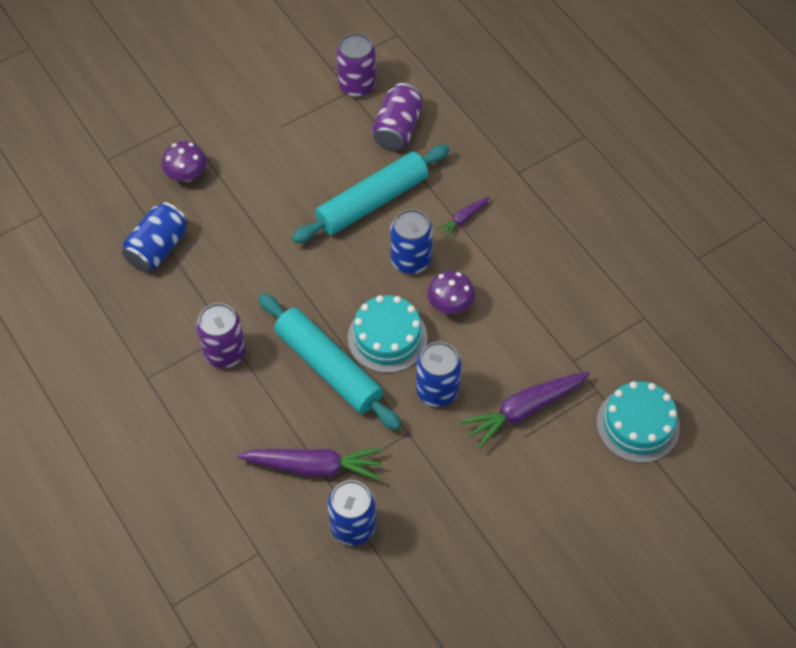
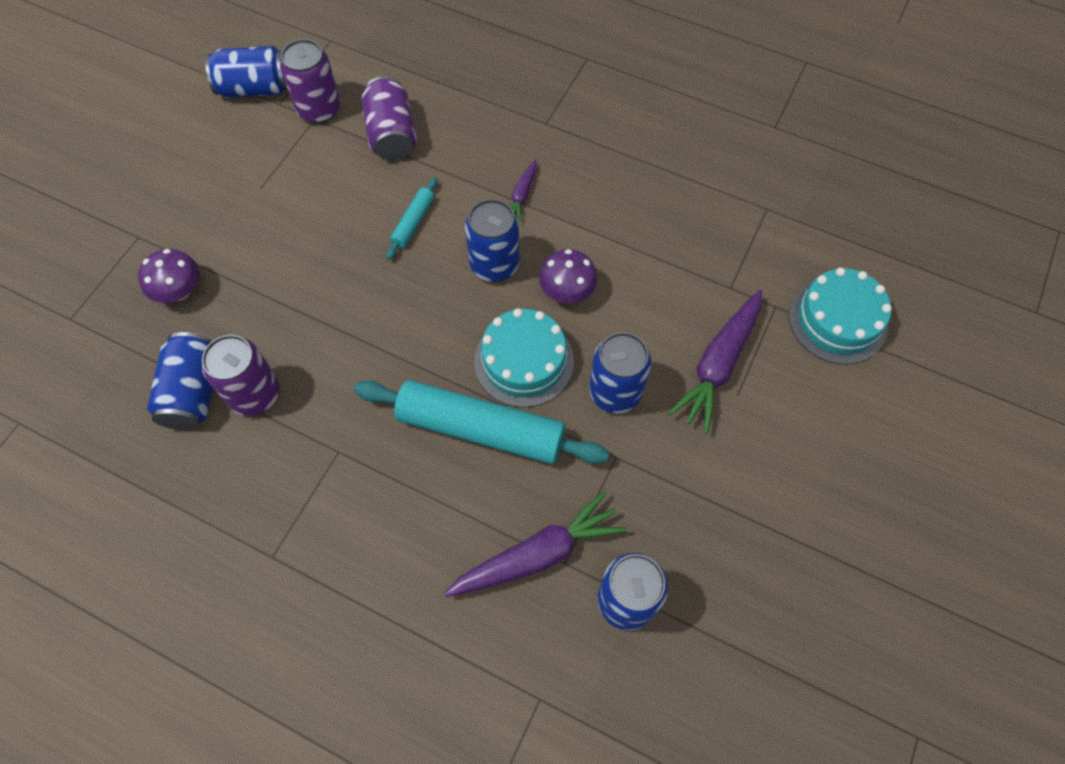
camera: 30 degrees left, 5 degrees up
(225, 352) = (349, 475): purple can -> purple can (255, 394)
(321, 49) = (255, 89): none -> blue can
(372, 202) = (413, 222): turquoise rolling pin -> turquoise rolling pin, size x0.46

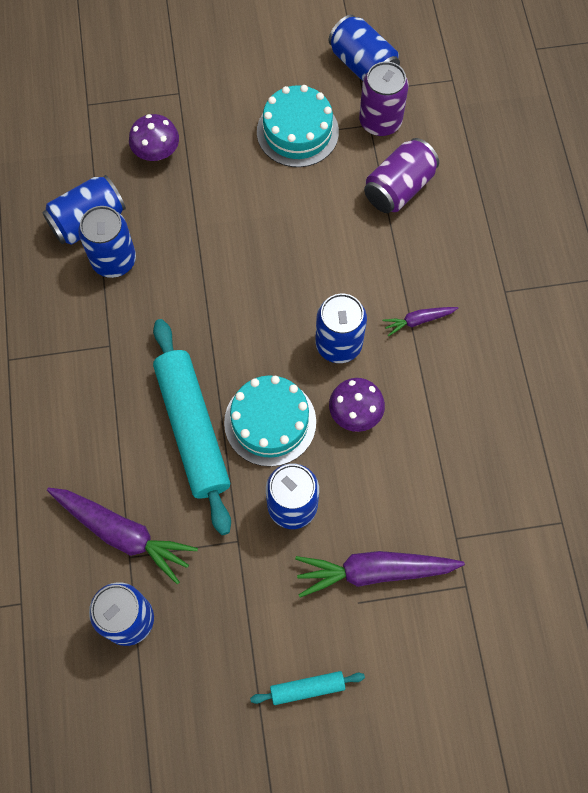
camera: 55 degrees right, 5 degrees up
(255, 394) = (114, 260): purple can -> blue can
(413, 222) = (331, 260): turquoise rolling pin -> turquoise rolling pin (307, 688)
(837, 320) = (491, 646): turquoise cake -> turquoise cake (297, 132)

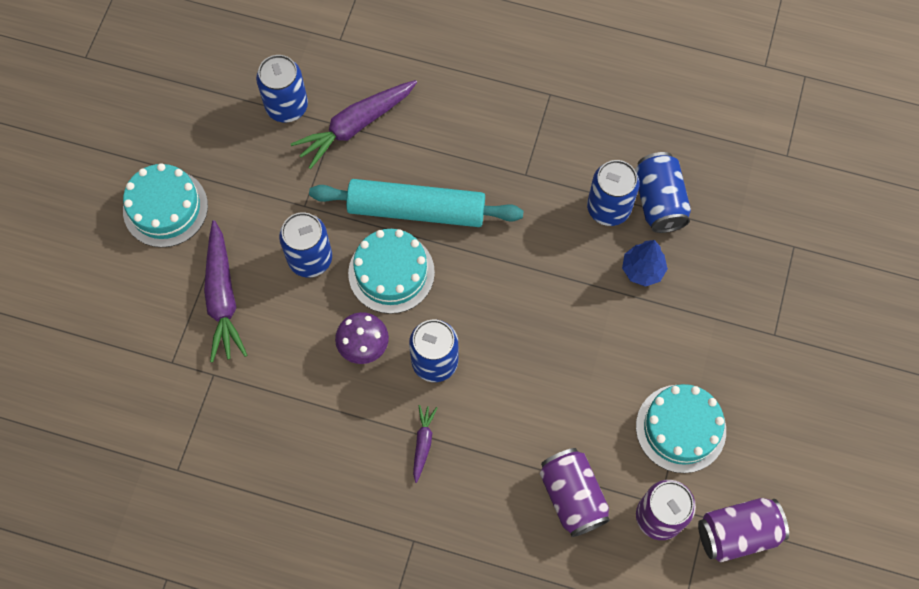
camera: 115 degrees right, 0 degrees up
(156, 152) = (711, 287): purple mushroom -> none
(165, 210) = (642, 270): none -> blue tree
(307, 688) = (165, 208): turquoise rolling pin -> turquoise cake
(363, 65) = (737, 533): blue can -> purple can
(374, 571) = (223, 297): purple carrot -> purple carrot turned 150 degrees clockwise

